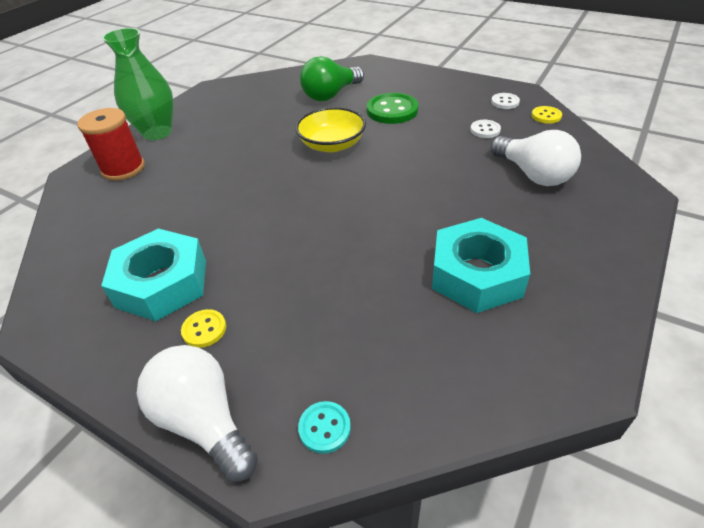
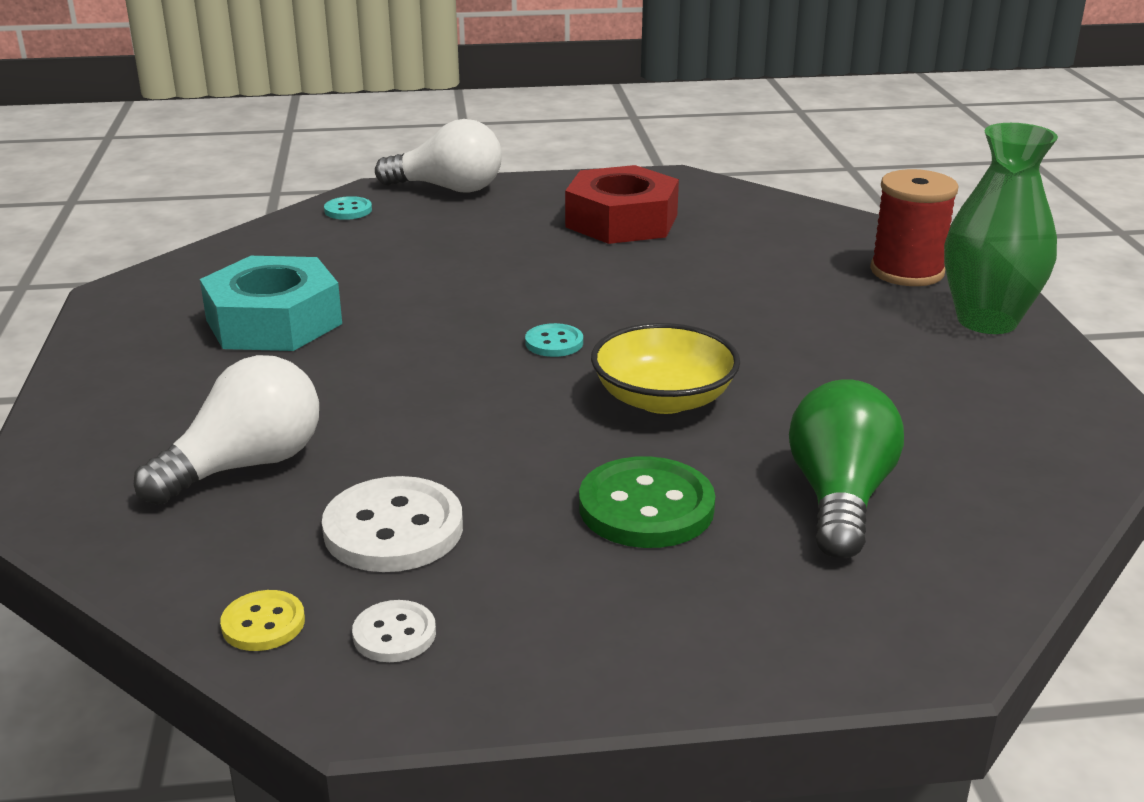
camera: 140 degrees right, 15 degrees down
(162, 283) = (621, 221): turquoise nut -> red nut
(204, 329) = (525, 214): yellow button -> none
(338, 191) = (554, 343): none -> turquoise button
(485, 130) = (393, 529): white button -> white button, size x1.88
(533, 174) = (245, 466): white light bulb -> white light bulb turned 120 degrees clockwise

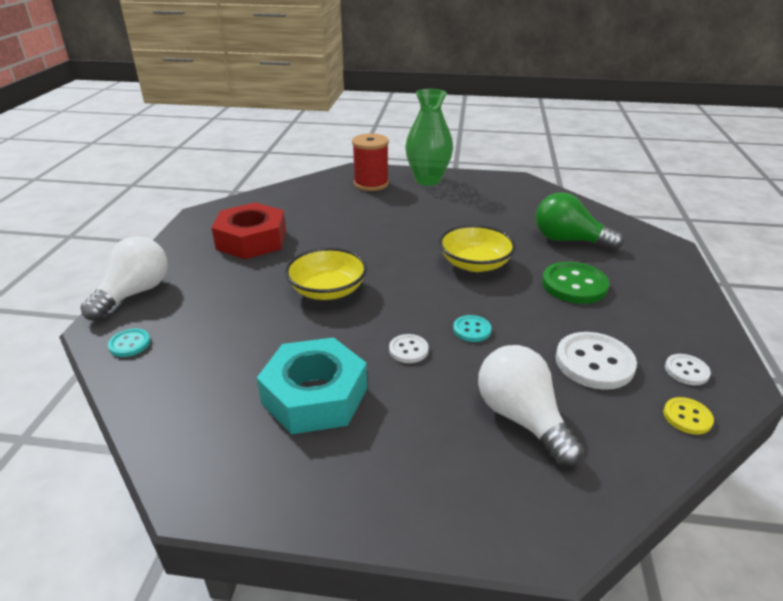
camera: 75 degrees left, 5 degrees up
(383, 368) = (408, 350): none -> white button
(511, 292) = (327, 290): none -> yellow bowl
(554, 343) = (401, 285): turquoise button -> turquoise button (472, 330)

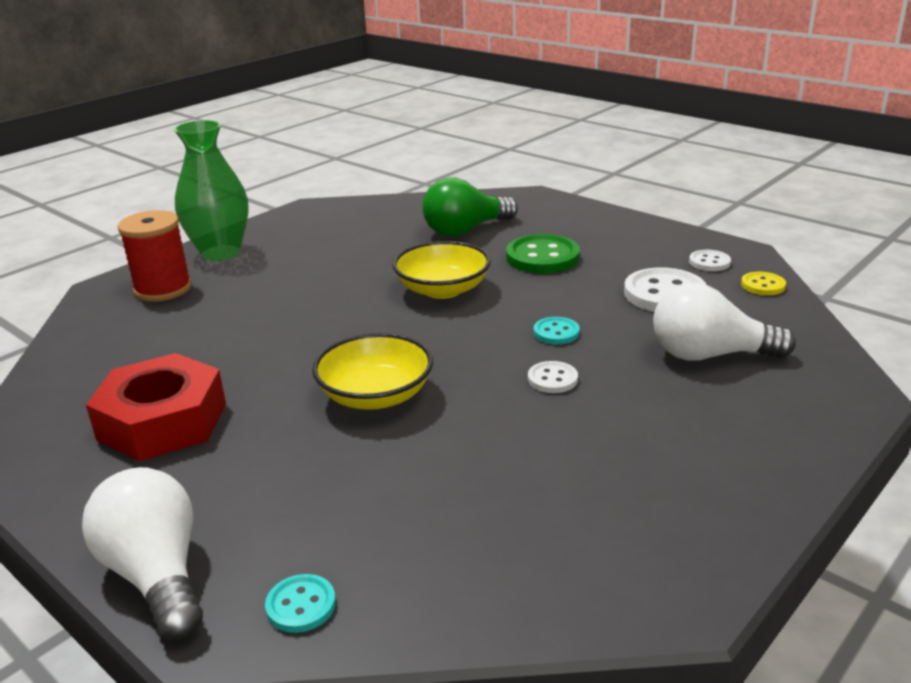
camera: 55 degrees left, 5 degrees down
(315, 396) = (575, 464): turquoise nut -> none

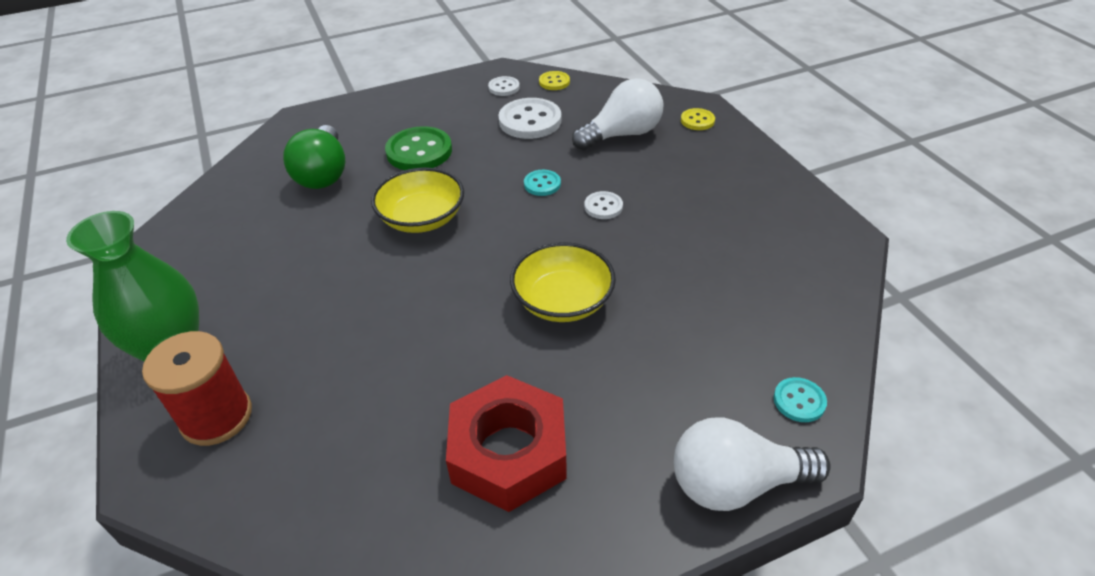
camera: 65 degrees left, 15 degrees up
(709, 355) = (622, 134): white light bulb -> white light bulb turned 150 degrees counterclockwise
(816, 402) = (697, 121): none -> yellow button

